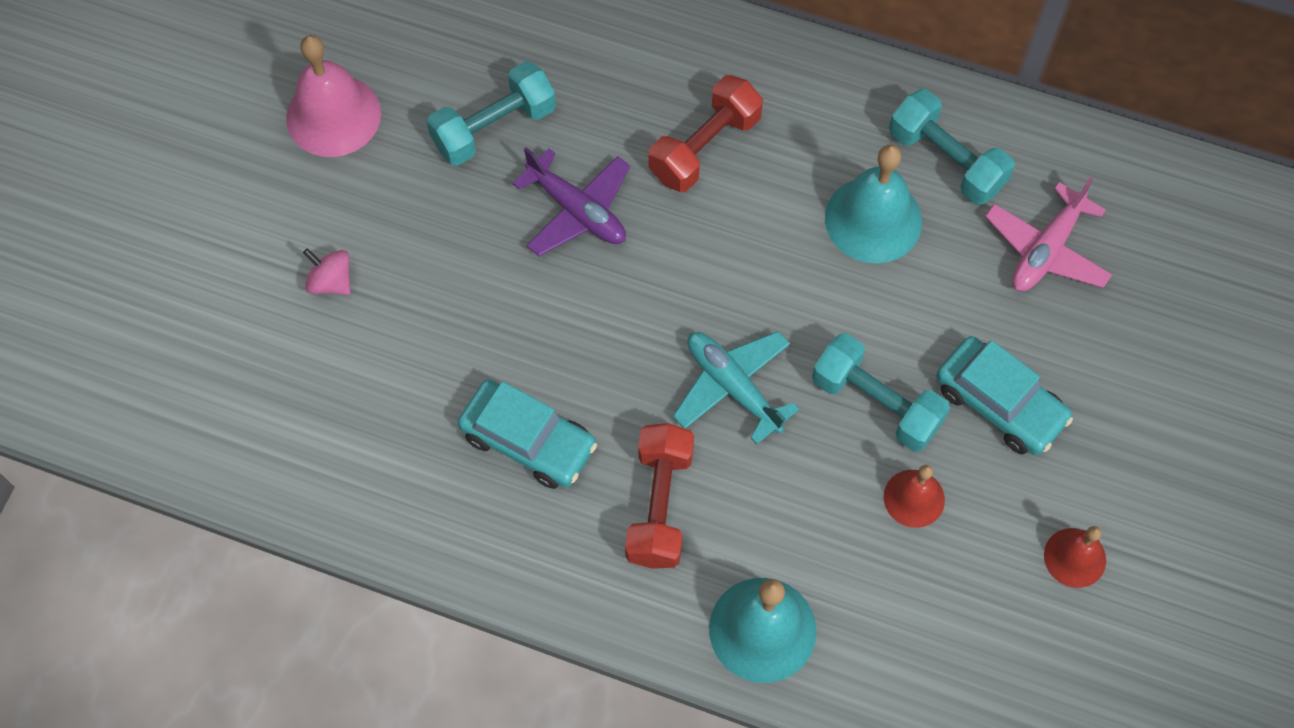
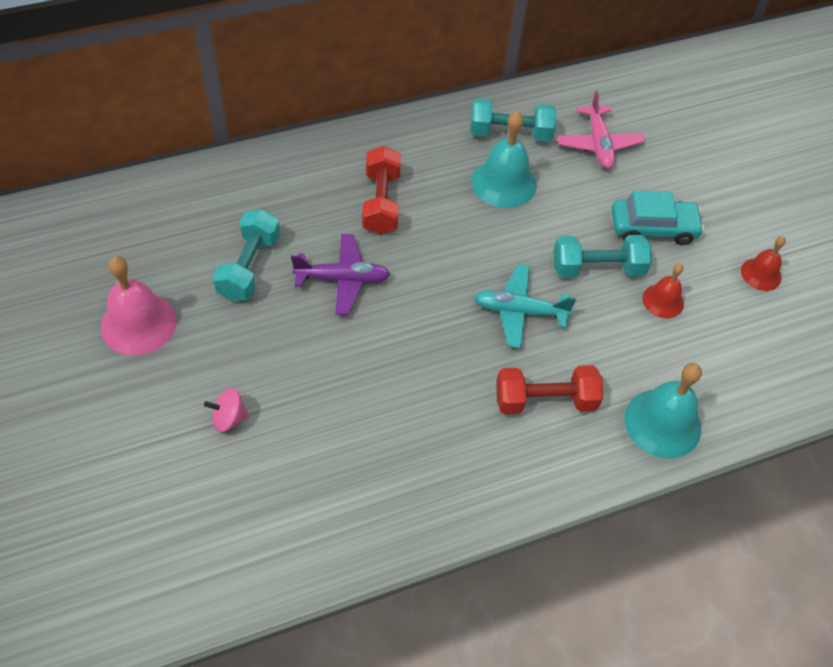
camera: 45 degrees left, 10 degrees down
(528, 440) = (438, 420): turquoise car -> none
(659, 505) = (545, 400): red dumbbell -> red dumbbell turned 60 degrees counterclockwise

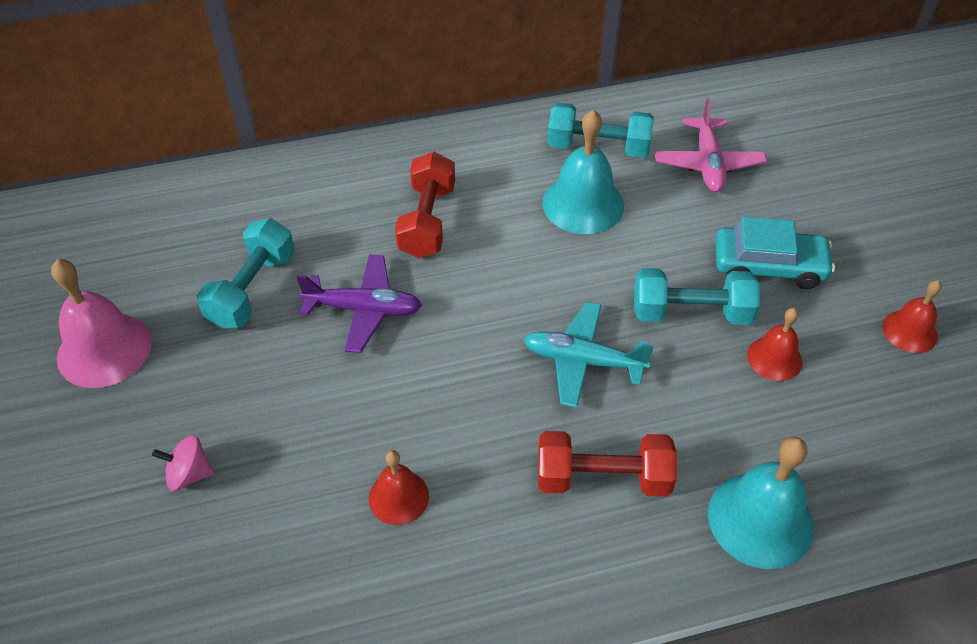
camera: 10 degrees right, 5 degrees down
(394, 425) = (398, 497): none -> red bell

